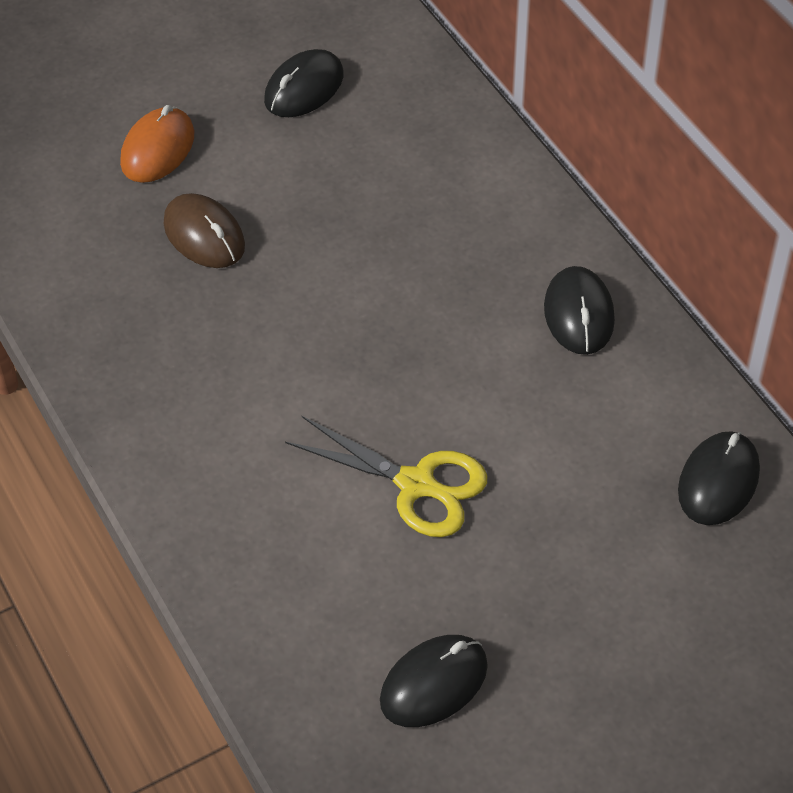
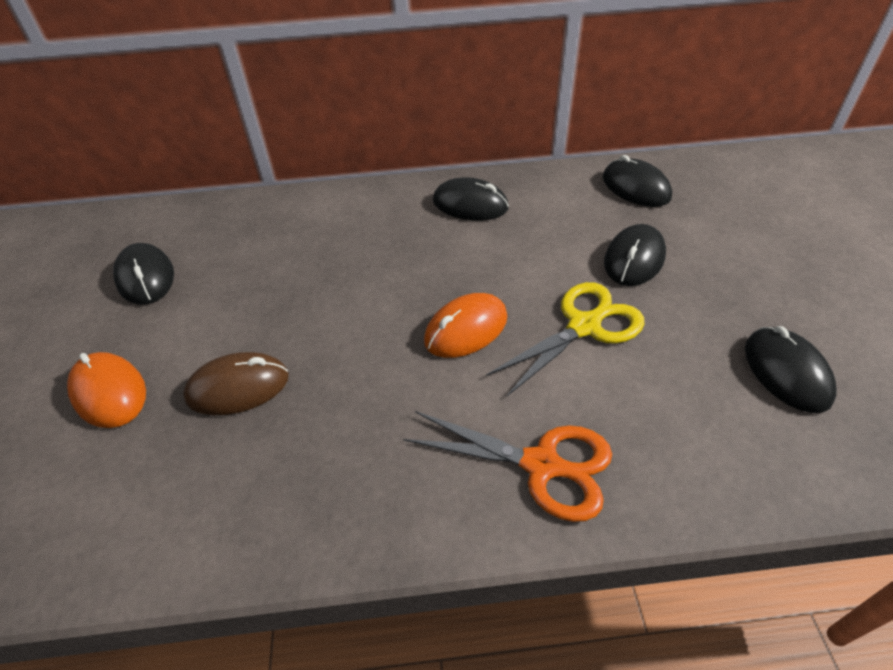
camera: 65 degrees left, 5 degrees down
(219, 495) = (543, 465): none -> orange scissors
(361, 381) = (466, 329): none -> orange mouse
(559, 508) = (634, 259): none -> black mouse

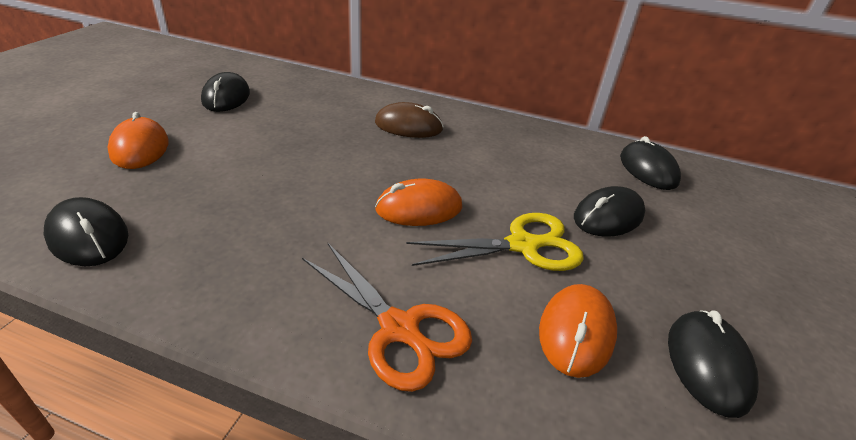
camera: 20 degrees right, 10 degrees down
(238, 387) = (220, 177): brown mouse -> brown mouse (408, 126)
(470, 204) = (491, 134): black mouse -> black mouse (88, 236)
(679, 393) = (576, 332): none -> orange mouse

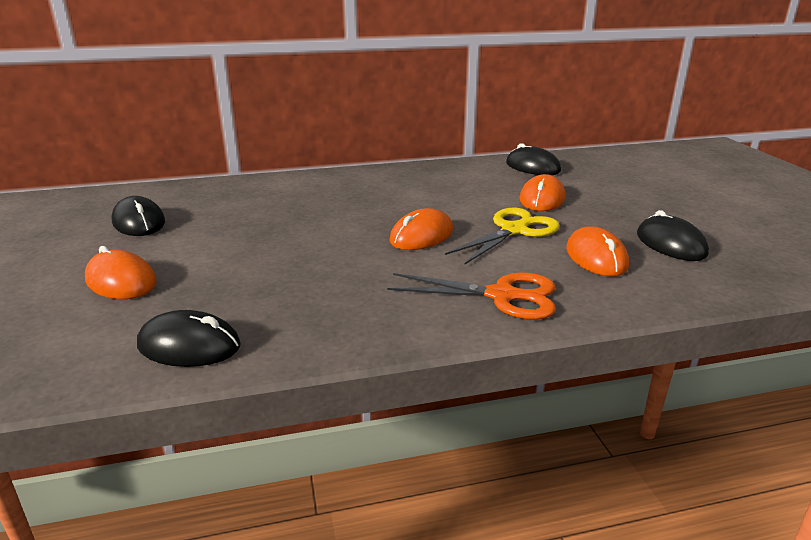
camera: 30 degrees left, 10 degrees down
(408, 126) = (338, 193): brown mouse -> none
(608, 216) = (542, 199): black mouse -> orange mouse

